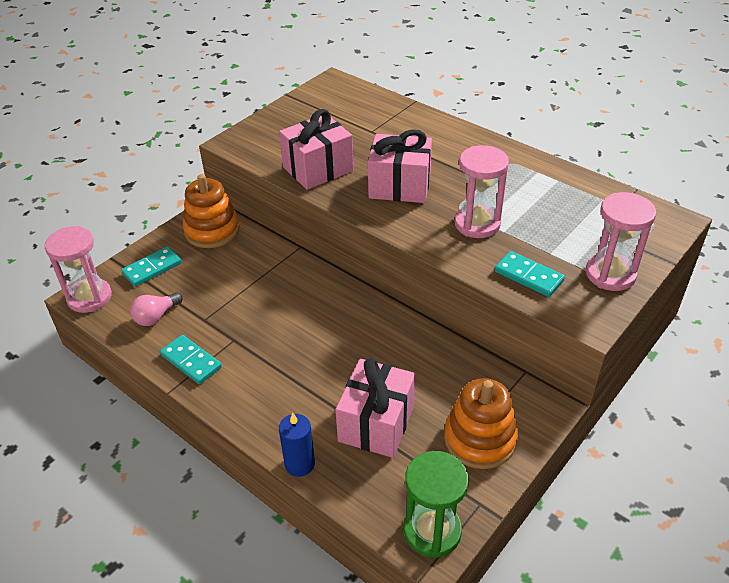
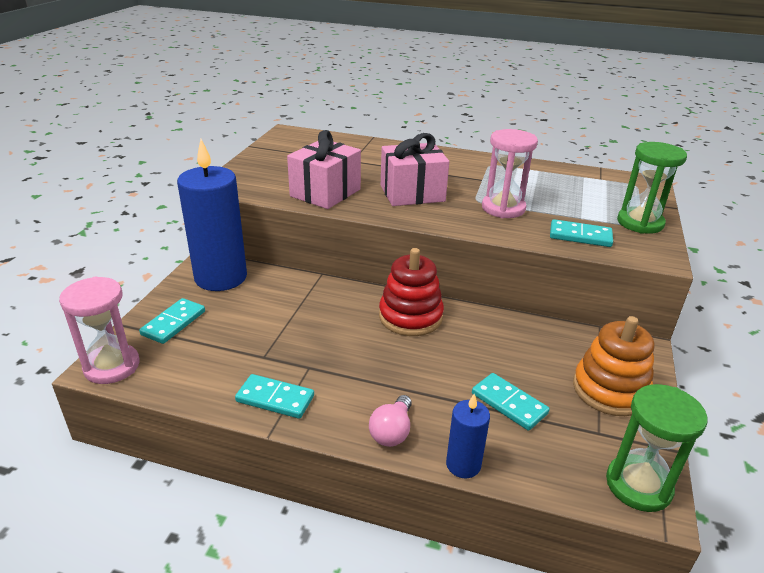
camera: 25 degrees left, 10 degrees down
(156, 317) = (206, 366): pink light bulb -> pink light bulb (392, 432)
(212, 230) = (221, 277): orange stacking toy -> blue candle
(349, 313) = (410, 316): none -> red stacking toy
(376, 423) = (509, 403): pink gift -> turquoise domino
(610, 274) = (640, 223): pink hourglass -> green hourglass

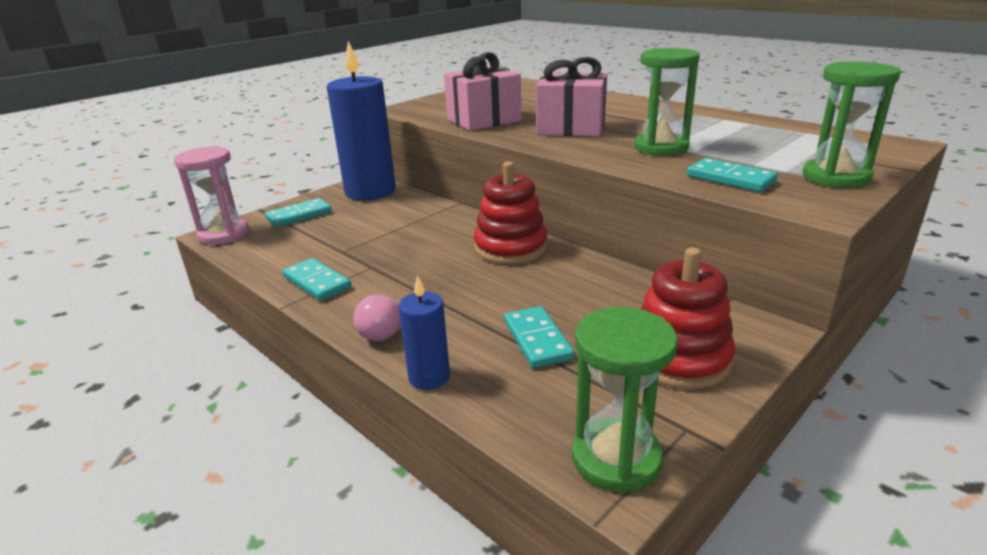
camera: 30 degrees right, 5 degrees down
(503, 208) = (661, 147): pink hourglass -> green hourglass
(610, 390) = (679, 358): orange stacking toy -> red stacking toy

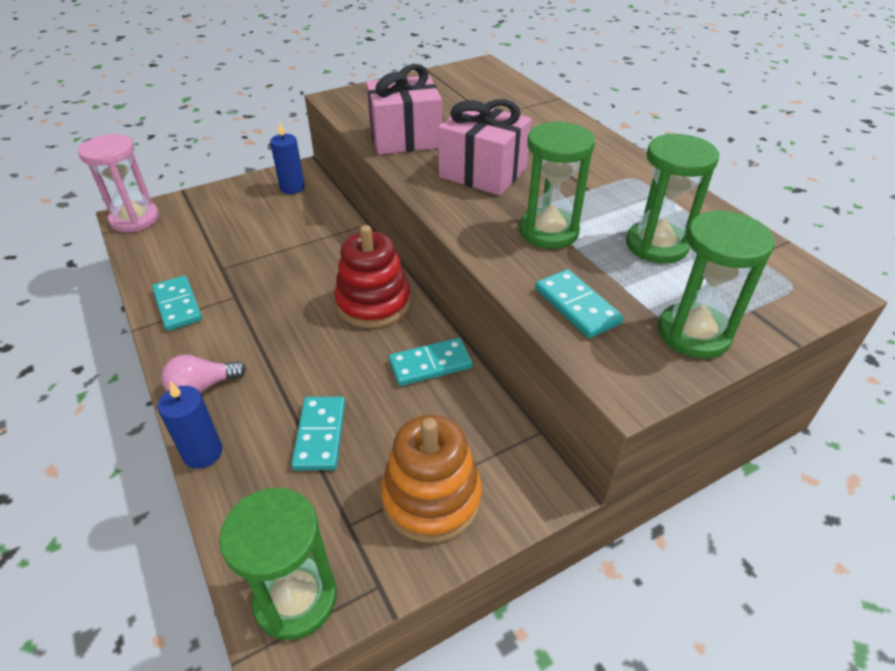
camera: 15 degrees right, 15 degrees up
(299, 215) = (211, 208): turquoise domino -> turquoise domino (430, 364)
(370, 191) = (292, 188): blue candle -> blue candle, size x0.47
(679, 358) = (431, 498): red stacking toy -> orange stacking toy
(753, 142) = (656, 245): none -> green hourglass

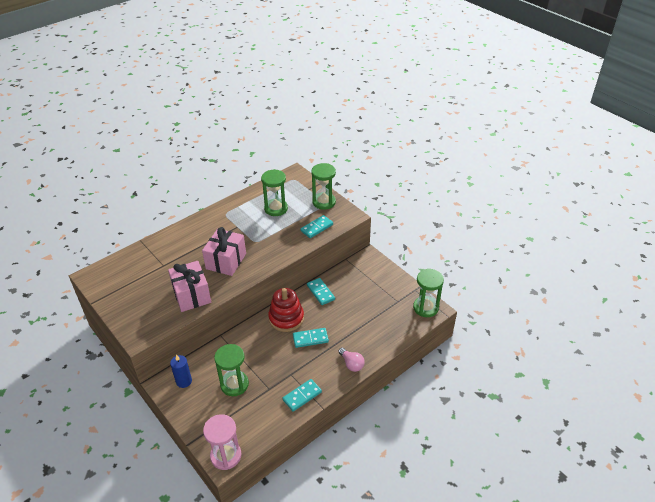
camera: 100 degrees left, 0 degrees up
(203, 453) = (383, 351): blue candle -> none
(320, 435) = (364, 318): turquoise domino -> turquoise domino (310, 339)
(431, 498) = (381, 282): orange stacking toy -> none
(548, 231) = (271, 237): green hourglass -> green hourglass (234, 384)

